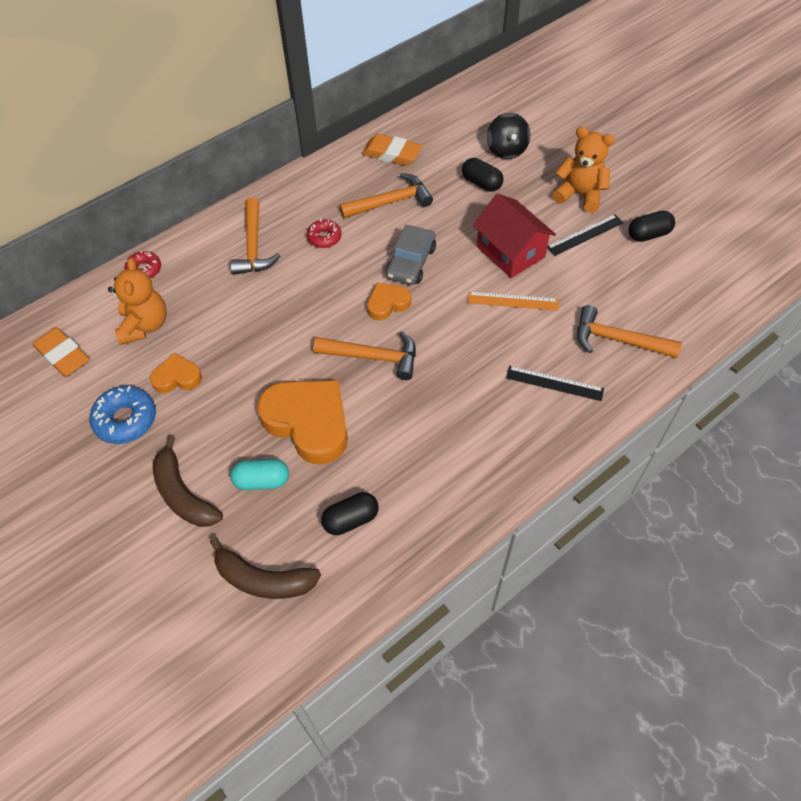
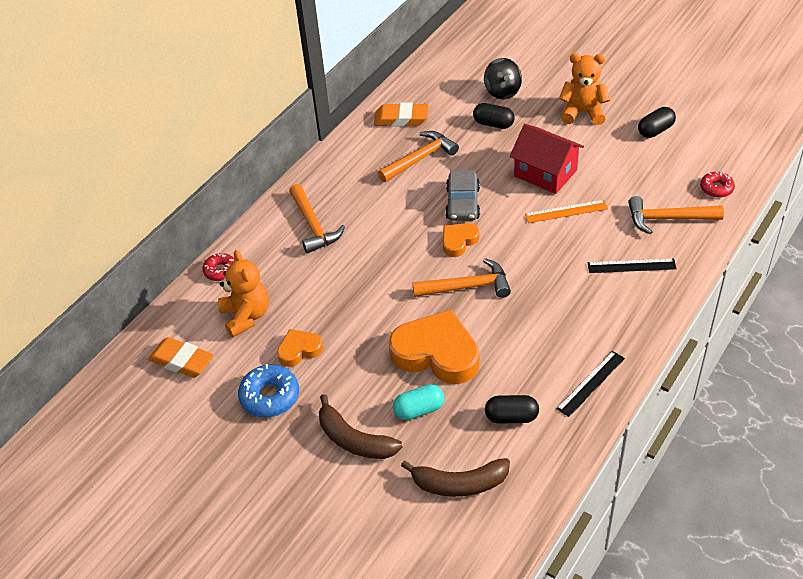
camera: 15 degrees left, 10 degrees down
(324, 237) = (375, 202): red donut -> red donut (716, 188)
(351, 519) = (511, 417): black capsule -> black capsule turned 45 degrees clockwise
(585, 235) = (602, 144): black ruler -> black ruler (591, 383)

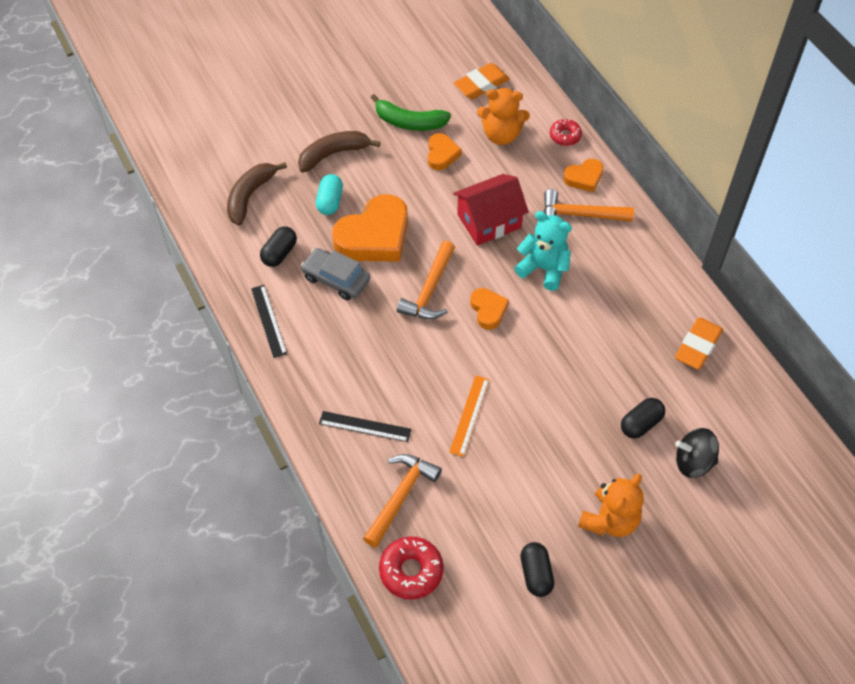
camera: 115 degrees right, 10 degrees up
(267, 239) = (584, 178): none -> orange heart
(270, 396) = (409, 122): blue donut -> green banana
(389, 225) = (543, 269): none -> turquoise teddy bear
(420, 158) = (623, 334): orange hammer -> none
(462, 203) = (536, 337): grey car -> grey car (336, 279)
(545, 173) = (535, 428): red house -> red house (489, 221)
(631, 266) = (365, 426): black ruler -> black ruler turned 75 degrees clockwise
(716, 188) = (411, 571): red donut -> red donut, size x1.59

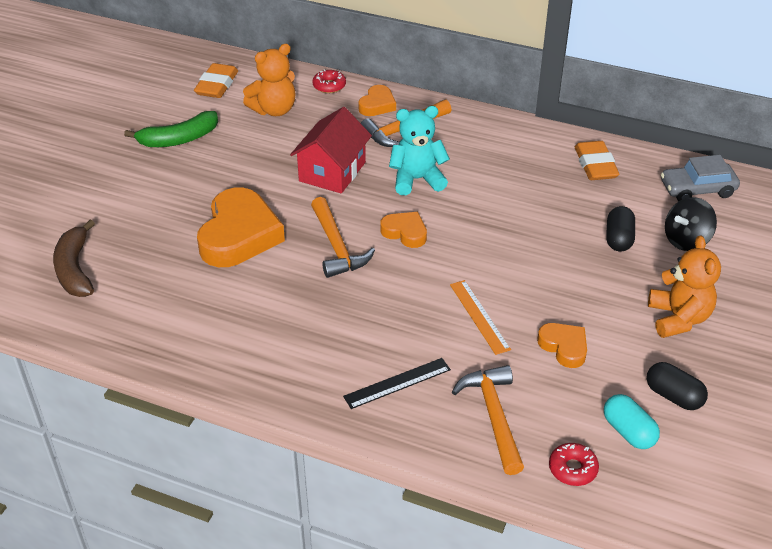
camera: 40 degrees left, 15 degrees down
(268, 321) = (205, 357): black ruler -> none
(279, 253) = (157, 297): black capsule -> none
(330, 201) = (165, 232): turquoise capsule -> turquoise capsule (628, 431)
(333, 154) = (129, 196): brown banana -> none
(336, 279) = (238, 286): grey car -> grey car (697, 189)
(411, 571) = (572, 469): red donut -> red donut, size x0.63
(442, 154) = (235, 147): orange heart -> orange heart (564, 347)

